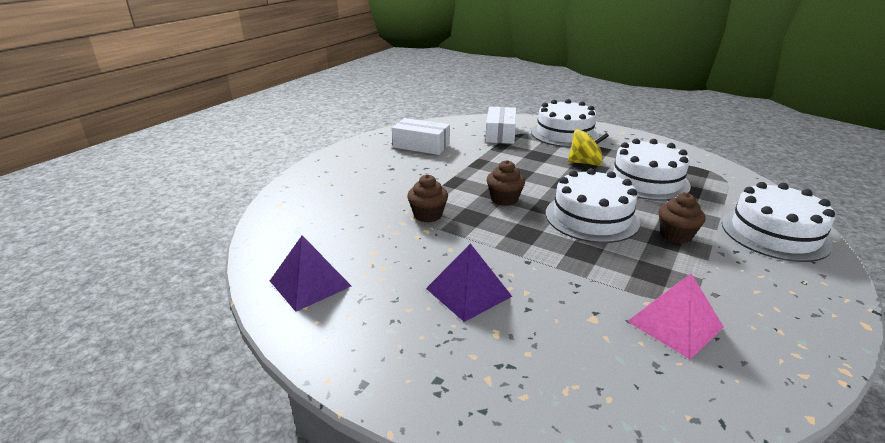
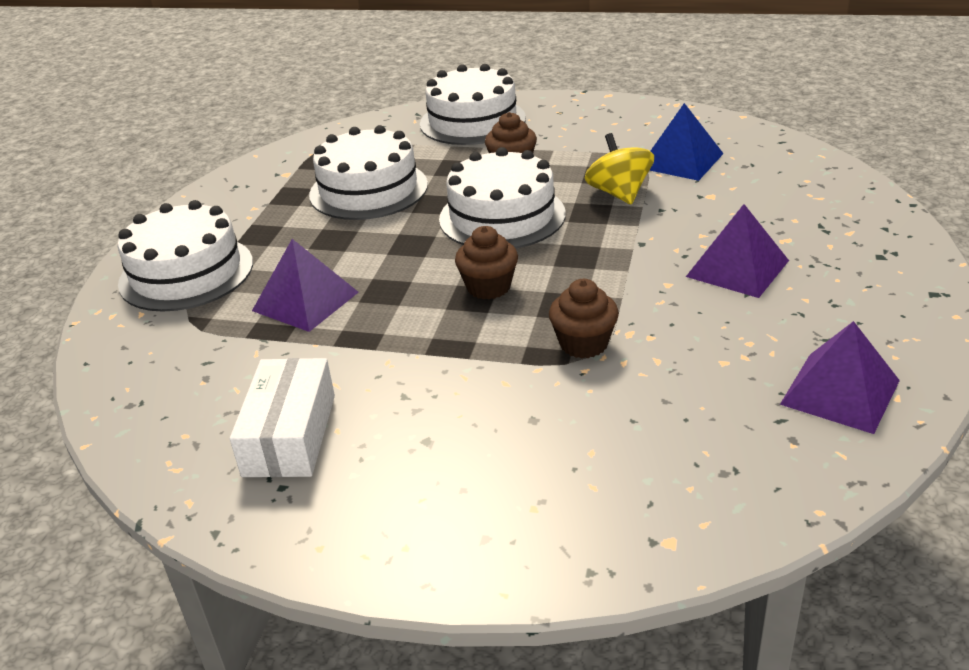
camera: 105 degrees left, 5 degrees up
(500, 134) = (197, 343): white box -> none
(521, 155) = (305, 301): none -> purple pyramid
(585, 163) = (321, 239): yellow spinning top -> yellow spinning top (619, 193)
(675, 324) = (681, 160): pink pyramid -> blue pyramid

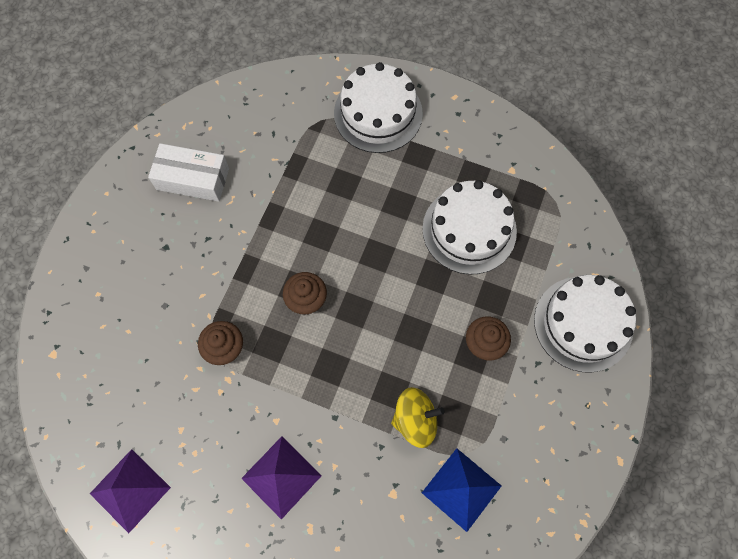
camera: 95 degrees right, 35 degrees up
(305, 301) = (322, 185): purple pyramid -> none
(502, 216) = (401, 323): white cake -> none

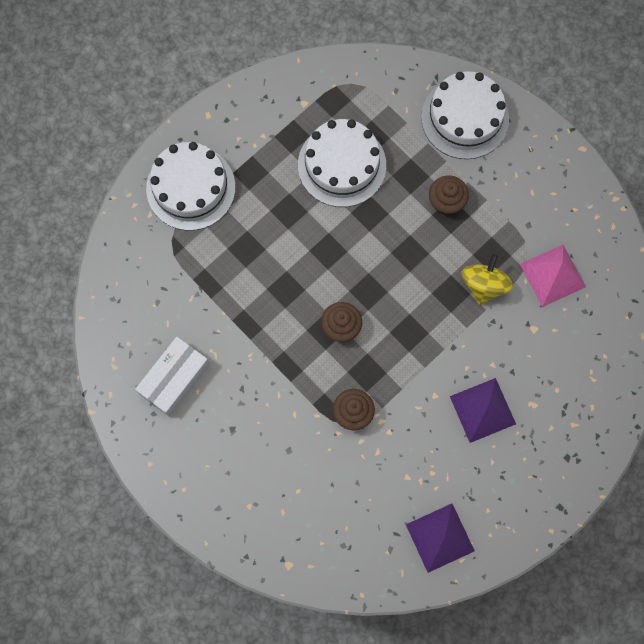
camera: 65 degrees left, 5 degrees up
(461, 489) = (553, 275): blue pyramid -> pink pyramid

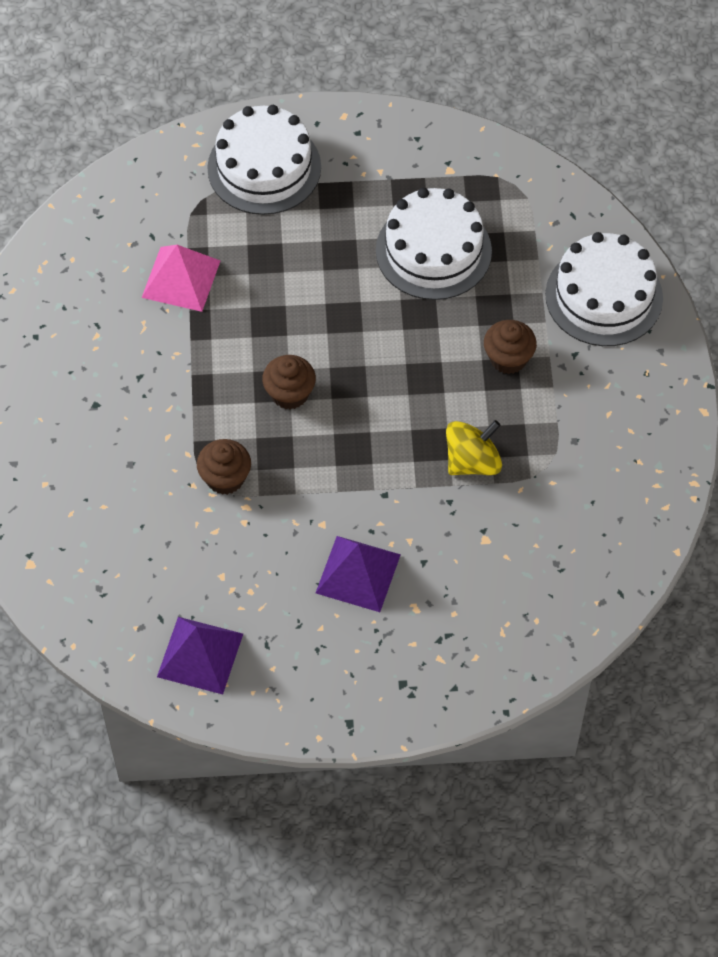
camera: 40 degrees right, 15 degrees down
(174, 379) = (84, 321): white box -> none
(553, 275) = (554, 505): pink pyramid -> pink pyramid (181, 279)

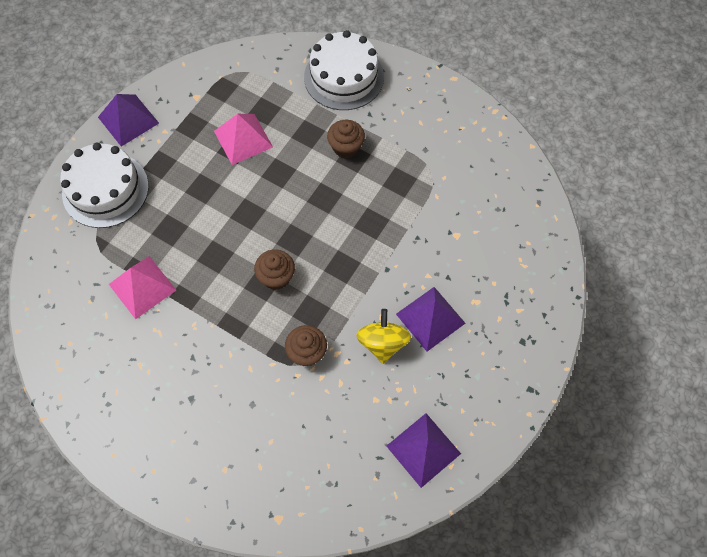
camera: 55 degrees left, 5 degrees up
(365, 128) = (128, 120): none -> purple pyramid
(433, 251) = (243, 139): white cake -> pink pyramid
(472, 461) = (400, 208): yellow spinning top -> yellow spinning top (382, 343)

